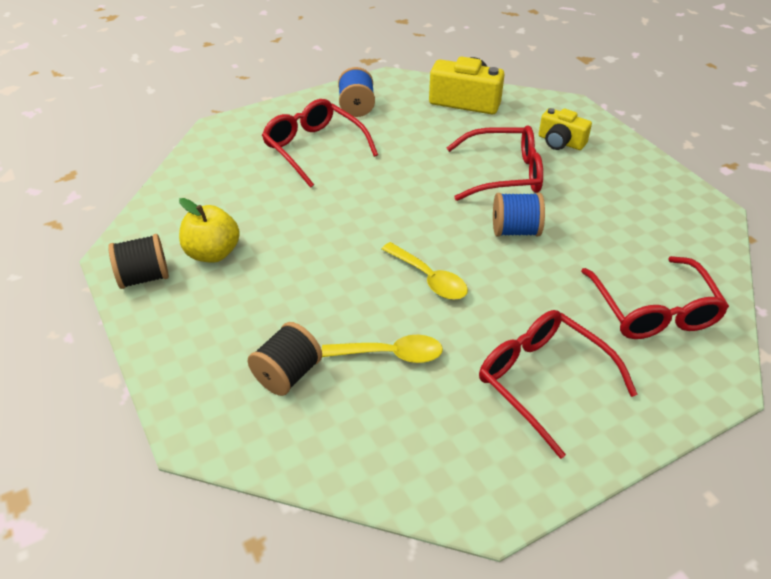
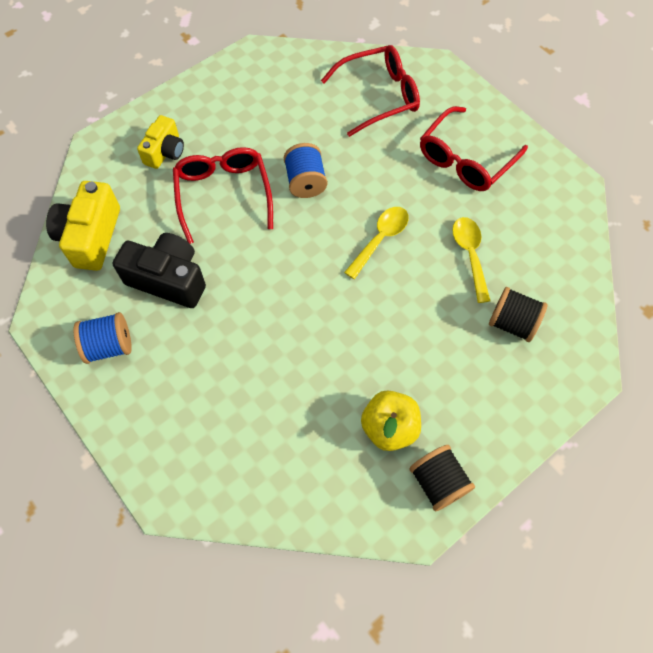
camera: 100 degrees left, 20 degrees up
(314, 149) = (200, 373): red glasses -> none
(412, 137) = (168, 279): none -> black camera

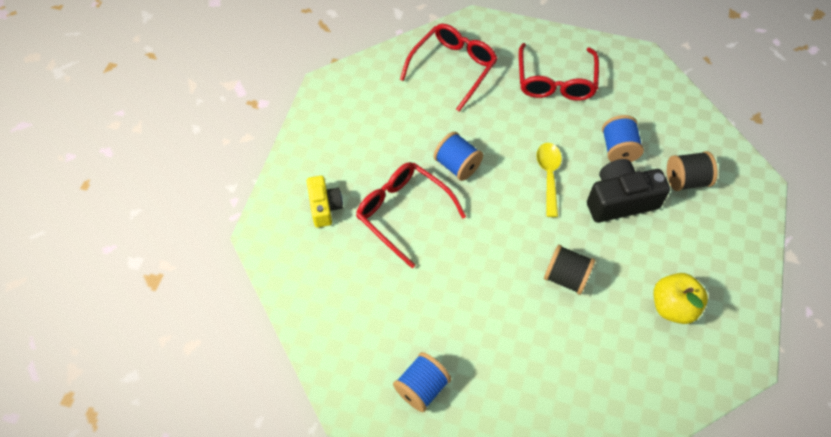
camera: 35 degrees left, 5 degrees down
(91, 236) = (326, 312): yellow camera -> none
(168, 279) = (420, 305): black camera -> black camera (620, 200)
(438, 482) = (735, 322): black spool -> black spool (566, 277)
(470, 255) = (618, 149): yellow spoon -> blue spool

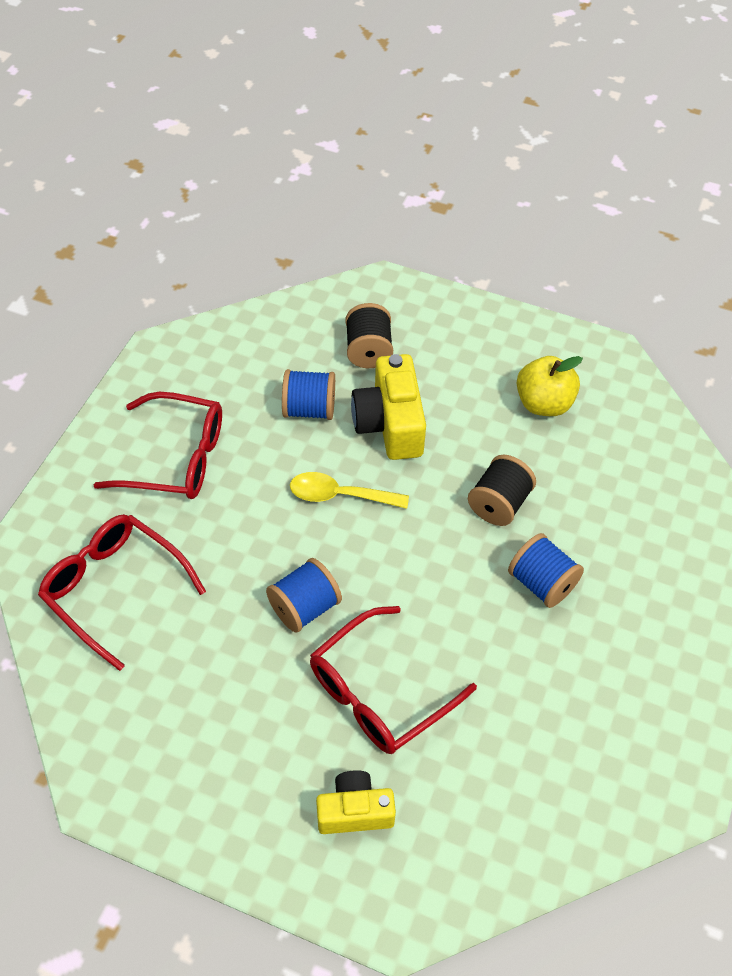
camera: 85 degrees left, 5 degrees down
(422, 388) = (655, 696): blue spool -> blue spool (541, 583)
(620, 200) = (390, 424): black camera -> yellow camera

